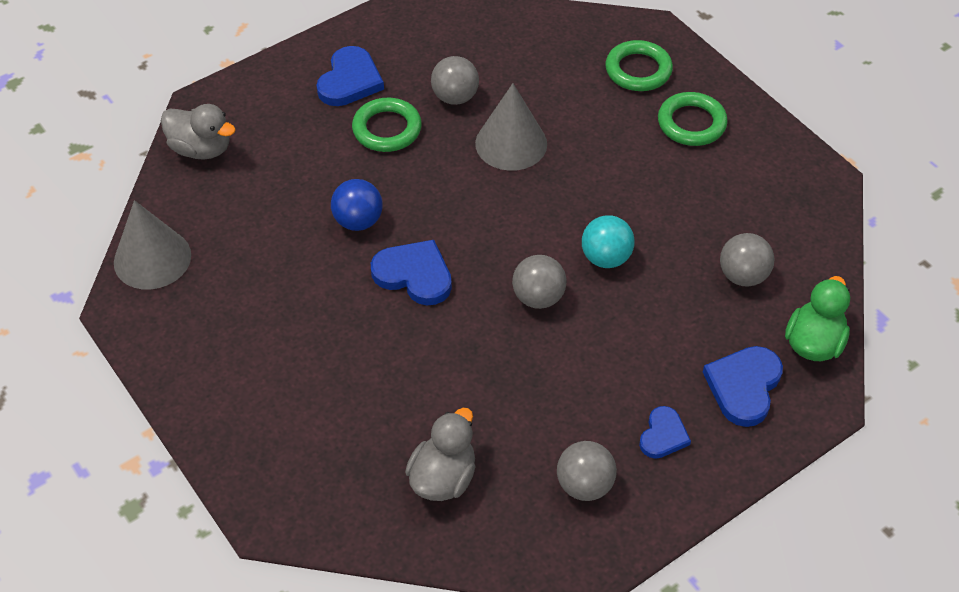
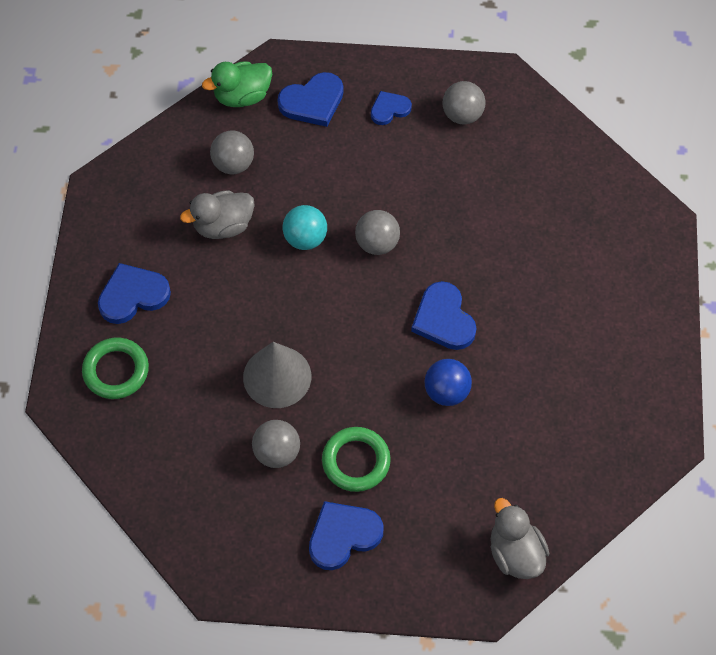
camera: 140 degrees left, 10 degrees up
(152, 258) = (620, 470): grey cone -> none
(443, 478) = (540, 174): grey duck -> grey duck (223, 226)
(691, 123) = (133, 295): green ring -> blue heart

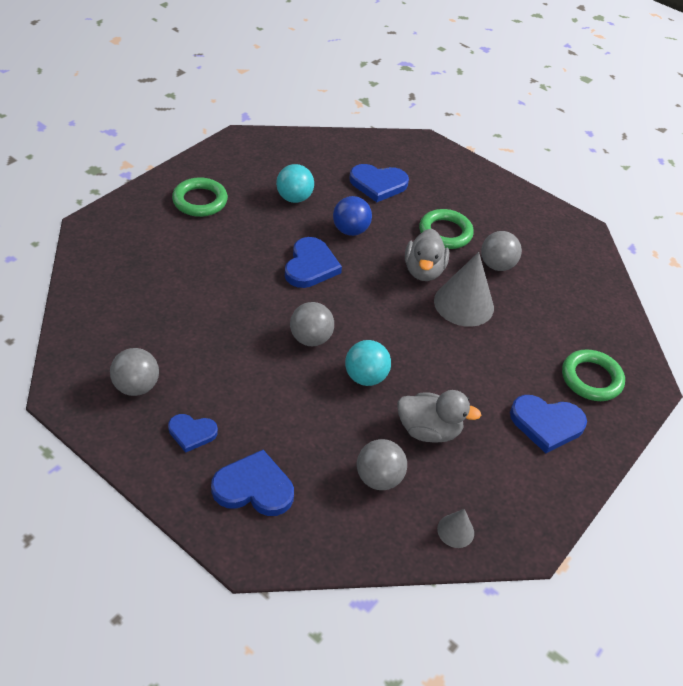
camera: 150 degrees left, 15 degrees down
(154, 162) = (455, 531): none -> grey cone
(242, 96) = (317, 541): green duck -> none
(343, 535) = (483, 207): blue heart -> blue heart (378, 184)
(515, 553) = (385, 148): grey duck -> grey duck (423, 271)
(535, 394) = (294, 198): none -> turquoise ball
(612, 322) = (200, 201): none -> green ring

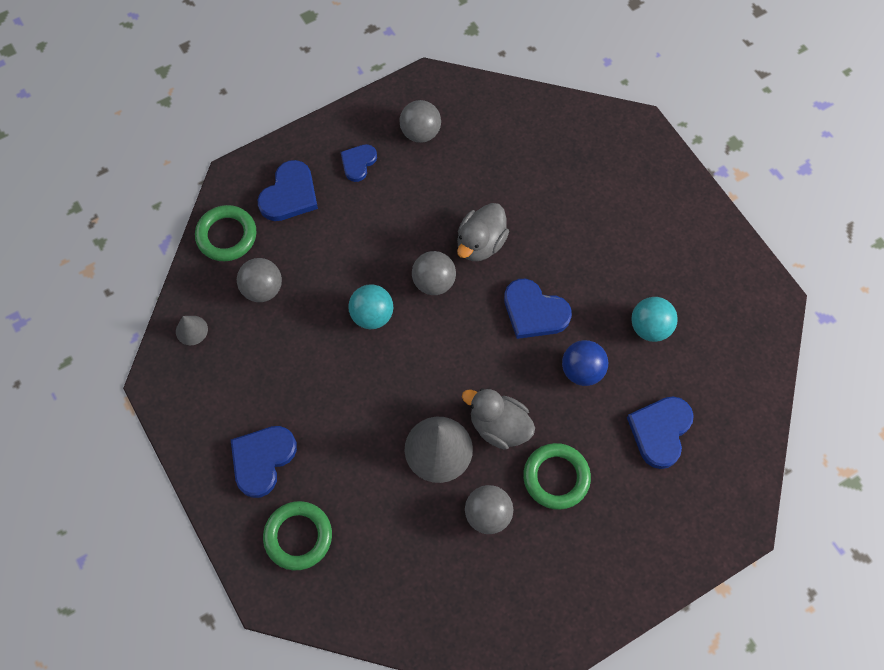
camera: 115 degrees right, 20 degrees up
(200, 201) = (661, 231): green ring -> green ring (226, 235)
(428, 430) = (294, 348): grey duck -> grey duck (480, 243)

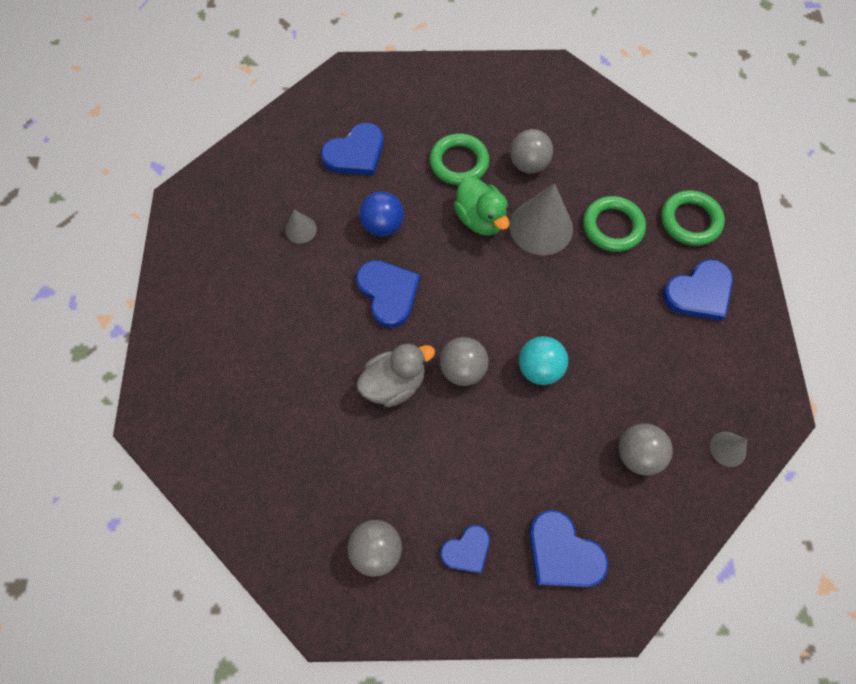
camera: 150 degrees left, 0 degrees up
(226, 235) = (654, 540): green ring -> green ring (612, 227)
(289, 194) = (562, 553): blue heart -> blue heart turned 105 degrees counterclockwise
(499, 426) = (480, 219): grey duck -> green duck
(650, 327) = (301, 229): turquoise ball -> grey cone

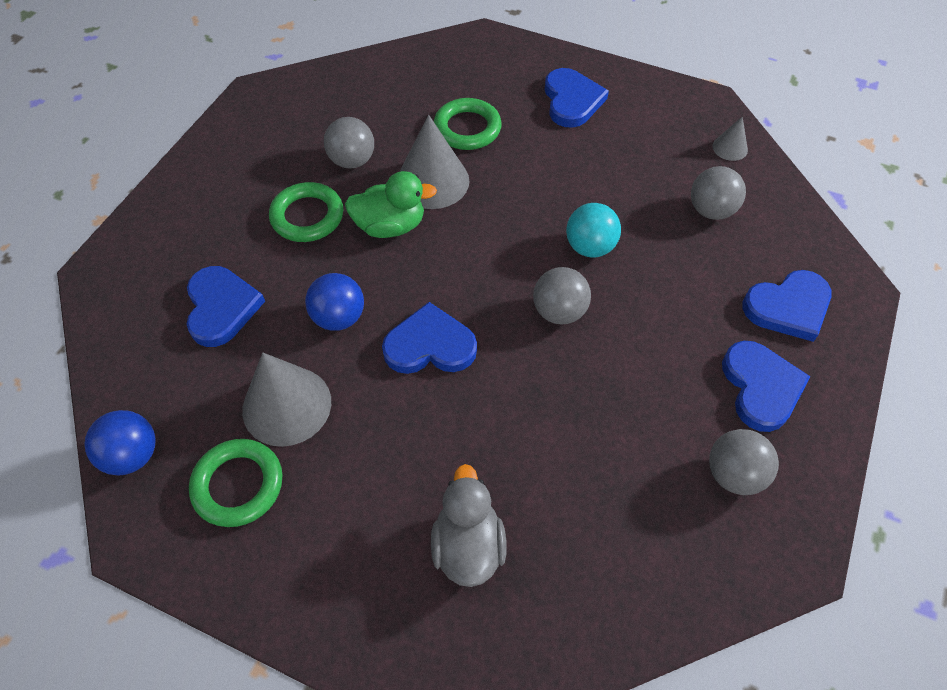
camera: 65 degrees left, 10 degrees down
(231, 166) = (133, 455): none -> blue ball
(301, 229) = (287, 405): grey cone -> grey cone, size x2.03
(394, 383) = (545, 382): grey duck -> grey duck (468, 545)
(467, 550) = (761, 387): blue heart -> blue heart, size x1.60
(690, 221) = (495, 75): green ring -> green ring (238, 485)

